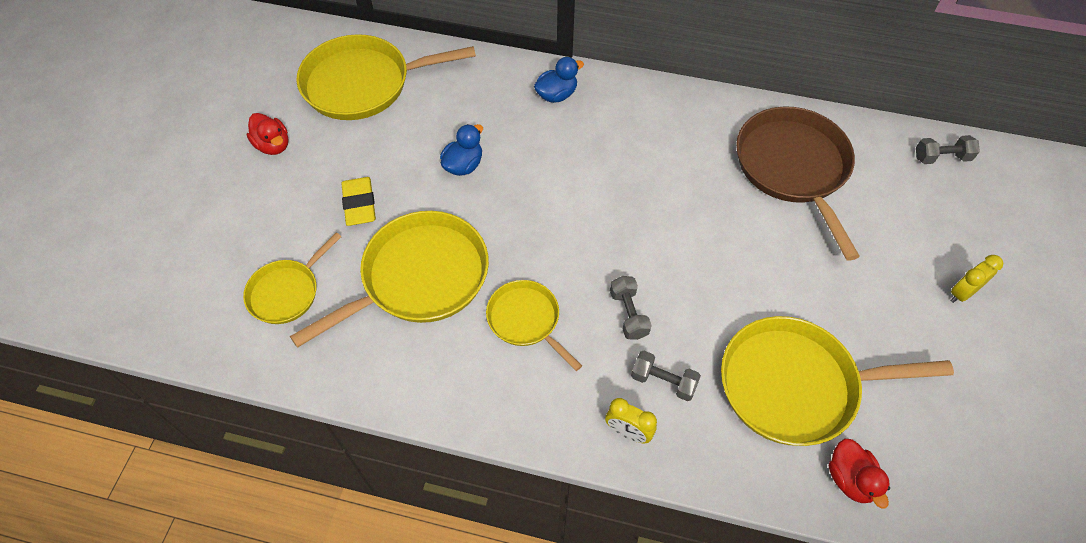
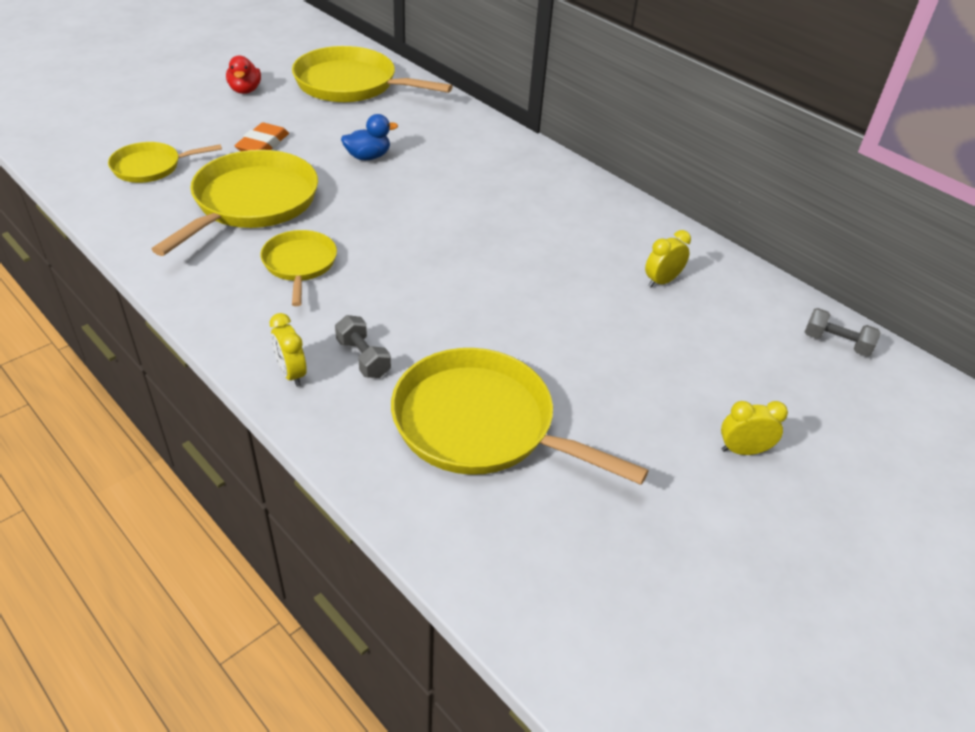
camera: 30 degrees right, 15 degrees down
(359, 204) = (263, 144): yellow eraser -> orange eraser
(419, 277) = (252, 202): yellow pan -> yellow pan turned 60 degrees counterclockwise
(556, 95) = (496, 149): blue duck -> none
(628, 314) = (388, 302): grey dumbbell -> none
(793, 168) = (662, 281): brown pan -> yellow clock
(850, 479) = (453, 520): red duck -> none

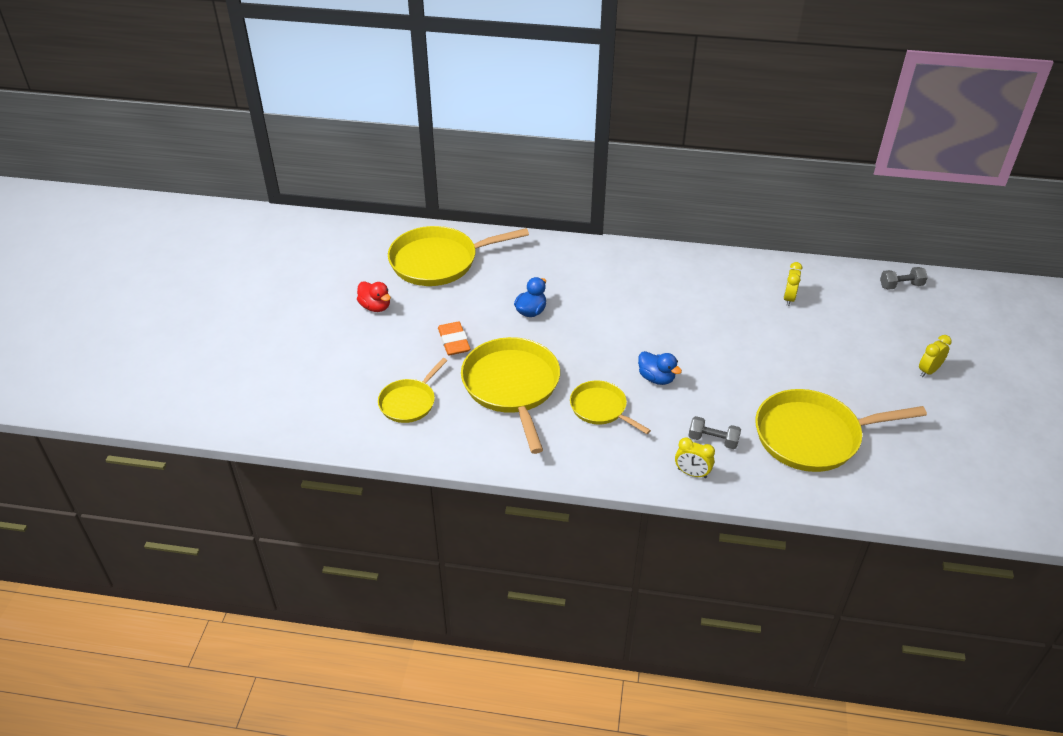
camera: 35 degrees left, 0 degrees up
(396, 271) = (656, 378): none -> blue duck

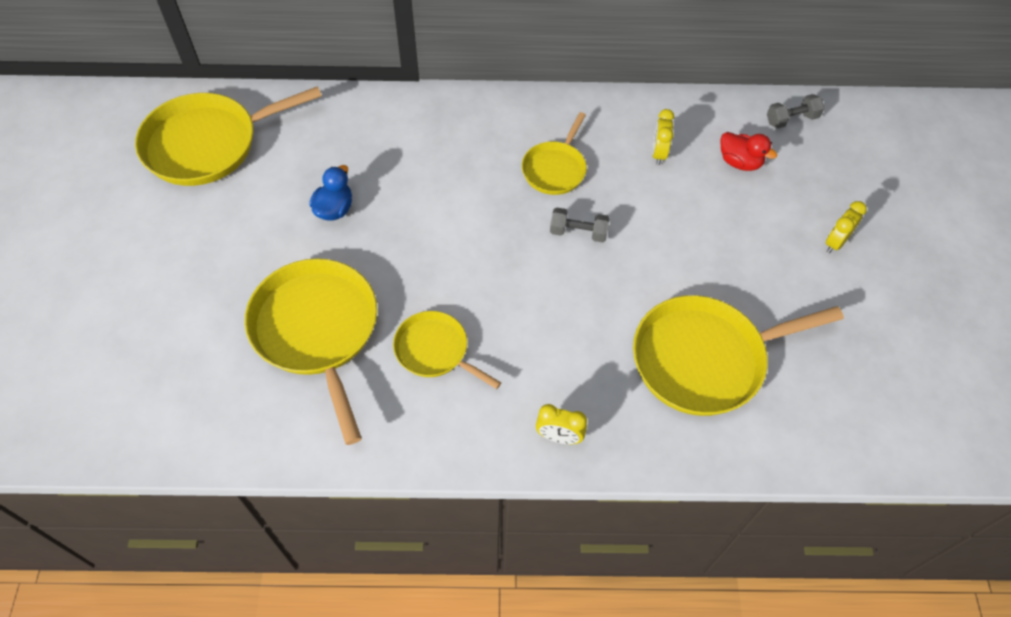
camera: 10 degrees left, 15 degrees up
(375, 307) = (126, 225): red duck -> red duck (739, 162)
(409, 402) = (180, 373): yellow pan -> yellow pan (555, 169)
(454, 342) = (235, 268): orange eraser -> none
(656, 378) = (503, 294): blue duck -> none
(713, 440) = (581, 382): grey dumbbell -> grey dumbbell (578, 232)

